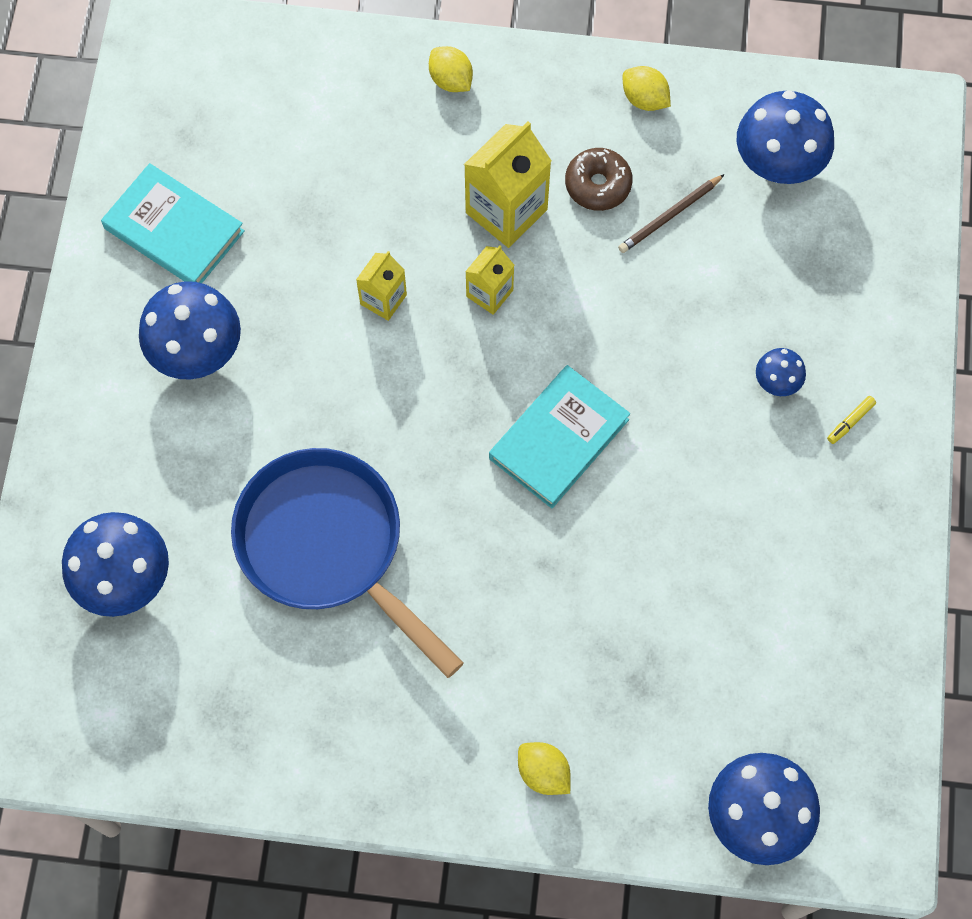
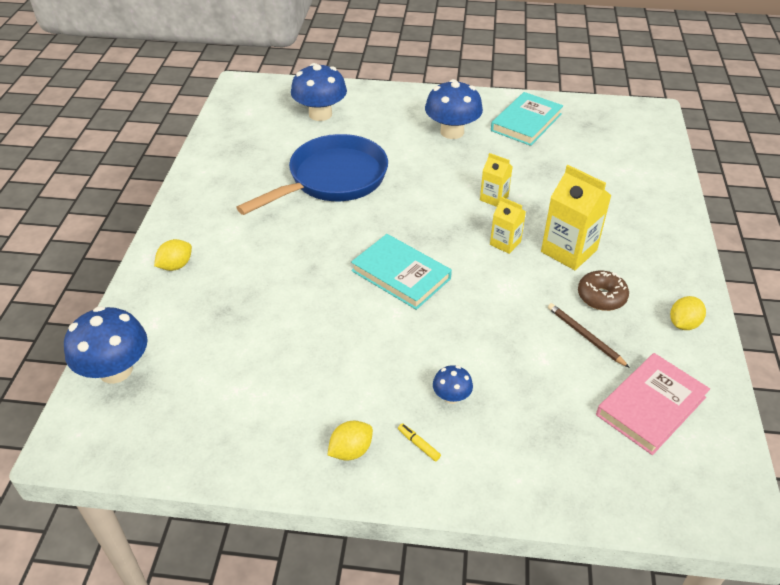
camera: 90 degrees right, 25 degrees down
(451, 80) = (663, 225): yellow lemon -> yellow lemon (351, 450)
(778, 163) = (651, 406): blue mushroom -> pink book

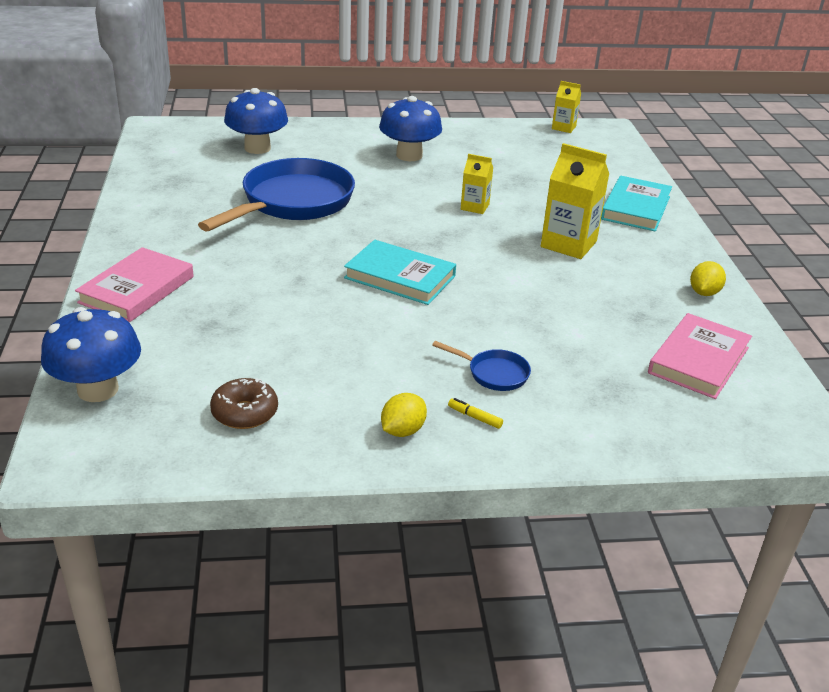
camera: 15 degrees left, 10 degrees down
(176, 266) = (137, 289): yellow lemon -> pink book
(451, 397) = (494, 373): blue mushroom -> blue pan
(505, 243) = (501, 242): yellow carton -> yellow carton (563, 127)
(526, 122) = (484, 144): turquoise book -> turquoise book (636, 208)
(585, 336) = (612, 311): brown pencil -> none
(601, 297) = (615, 278): brown donut -> brown donut (245, 413)

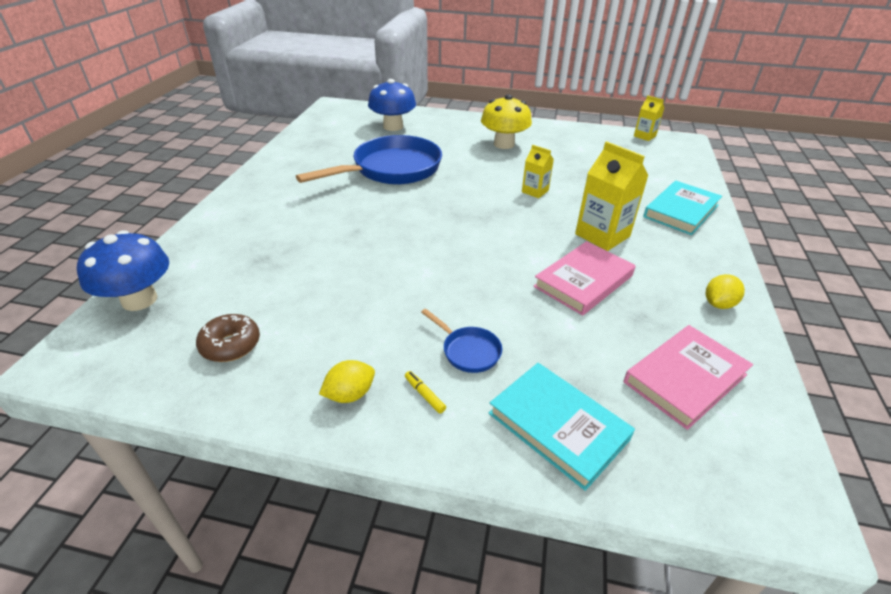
camera: 20 degrees right, 5 degrees up
(137, 289) = (231, 221): pink book -> pink book (583, 281)
(400, 277) = (437, 242): turquoise book -> turquoise book (558, 426)
(409, 155) = (504, 144): blue mushroom -> yellow mushroom

